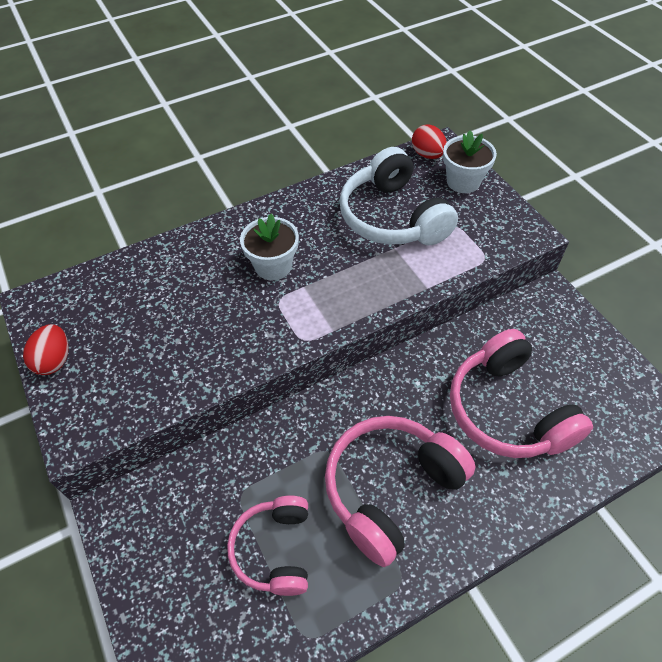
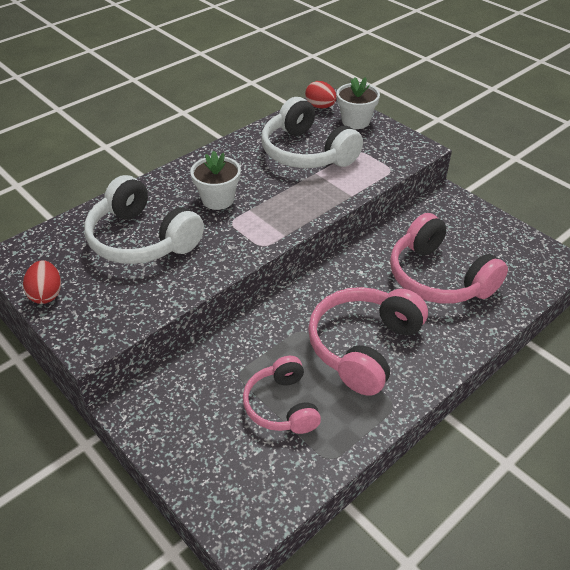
camera: 15 degrees left, 10 degrees down
(175, 306) = (142, 239): none -> white headphones

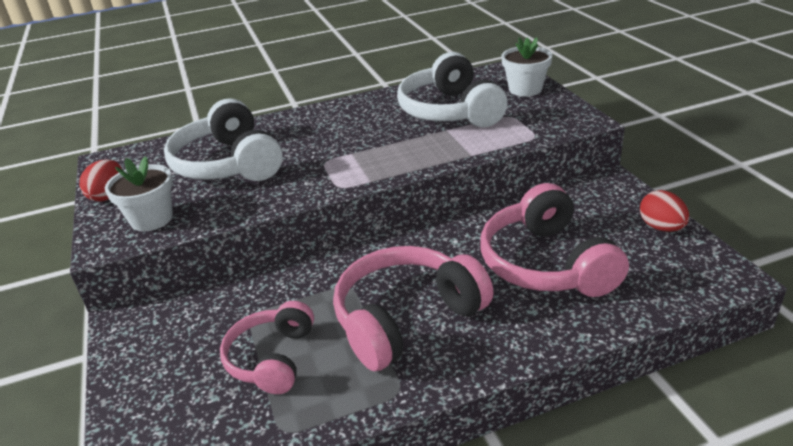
camera: 25 degrees right, 10 degrees down
(218, 199) = (327, 140): white flower pot -> white flower pot (152, 219)
(320, 106) = (495, 73): red egg -> red egg (661, 227)

